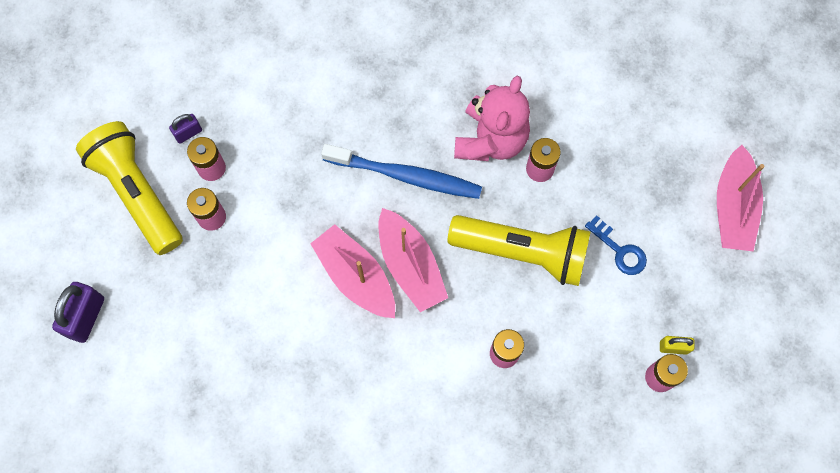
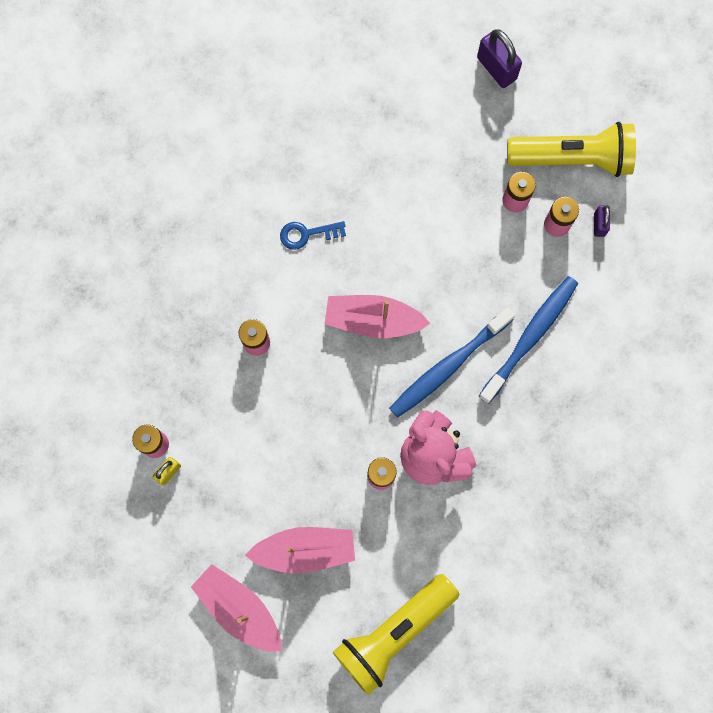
camera: 125 degrees right, 5 degrees up
(332, 126) = (530, 337): none -> blue toothbrush
(356, 277) = (392, 274): pink boat -> pink boat (305, 550)
(523, 252) = (322, 412): yellow flashlight -> yellow flashlight (393, 632)
(619, 250) = (271, 489): blue key -> blue key (307, 234)

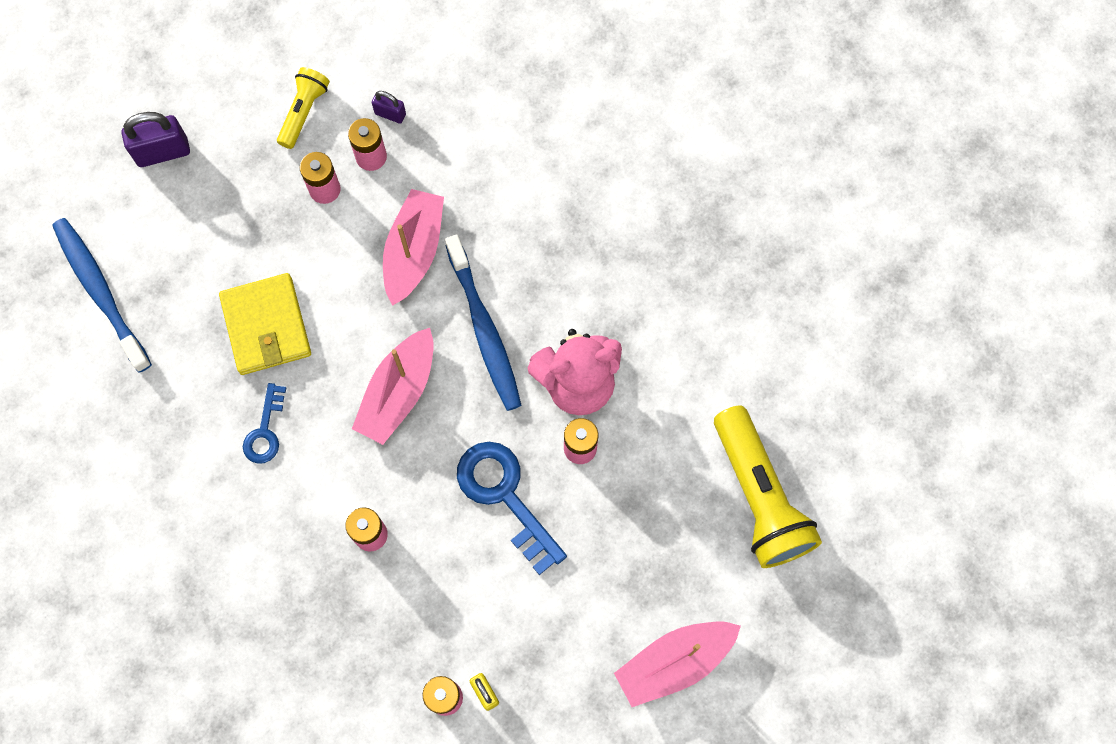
camera: 70 degrees left, 5 degrees down
(305, 550) = (633, 563): pink boat -> pink boat (414, 252)
(321, 432) = (505, 496): none -> blue key
(388, 202) = (266, 326): none -> yellow wallet
(530, 337) = (486, 231): blue toothbrush -> blue toothbrush (101, 292)
(573, 158) = (304, 112): yellow flashlight -> yellow flashlight, size x0.54

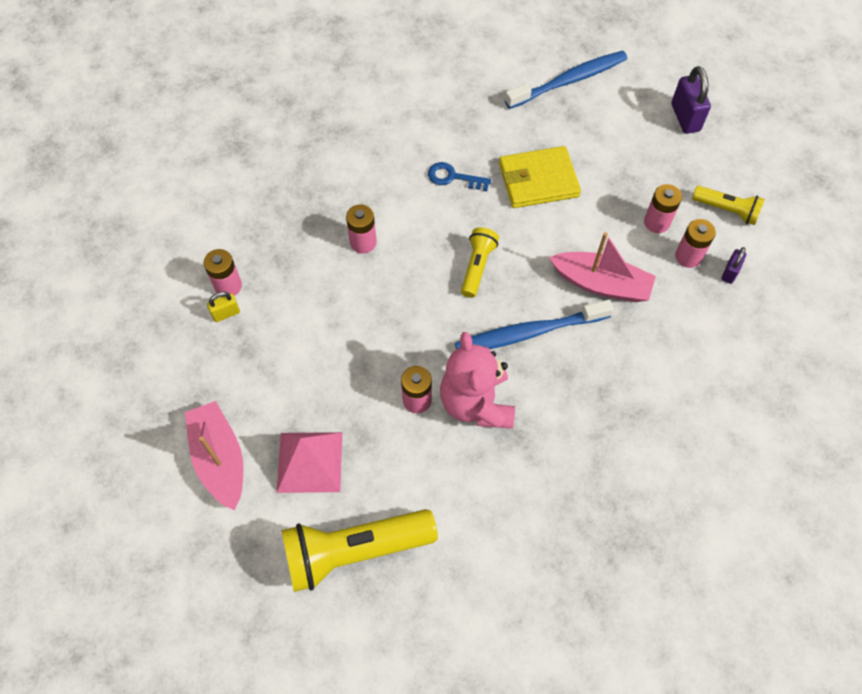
camera: 95 degrees right, 10 degrees down
(398, 392) = (477, 266): pink boat -> yellow flashlight
(505, 496) = (381, 338): blue key -> none
(666, 559) = (309, 462): none -> pink pyramid

